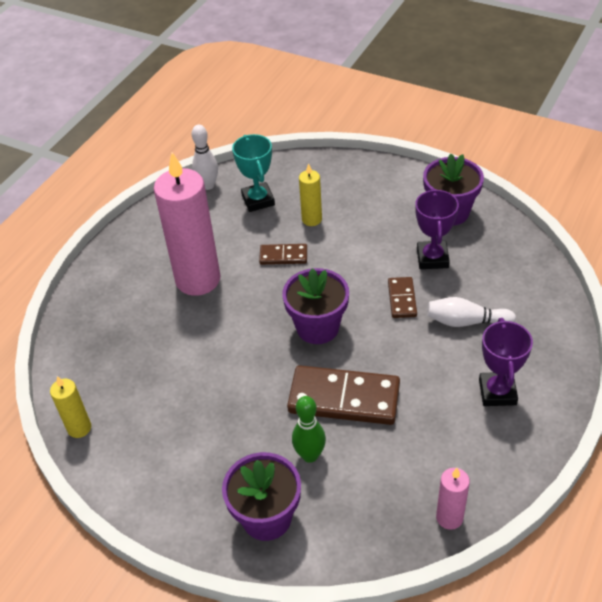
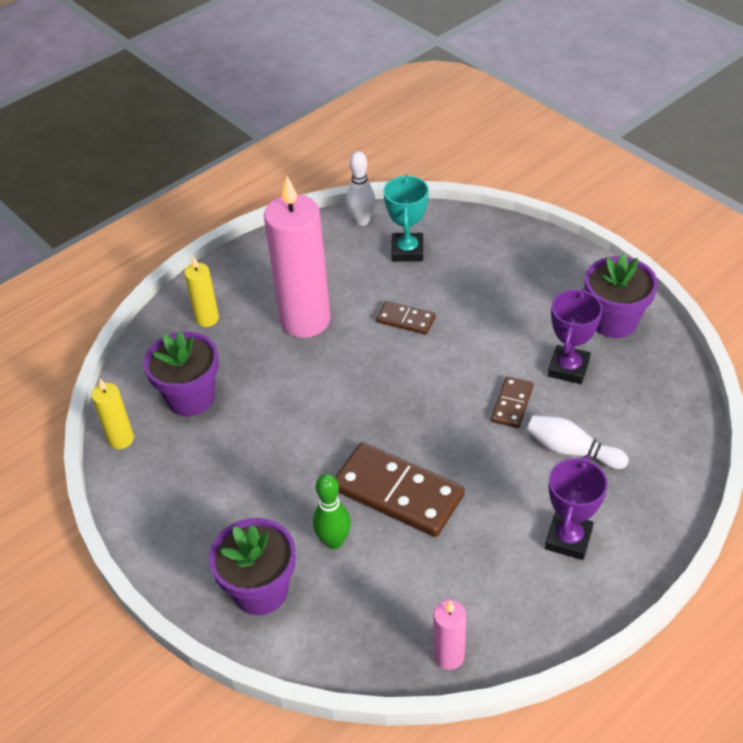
camera: 20 degrees right, 0 degrees up
(311, 219) = (455, 288): yellow candle -> yellow candle (207, 319)
(317, 327) = (406, 408): purple flower pot -> purple flower pot (190, 398)

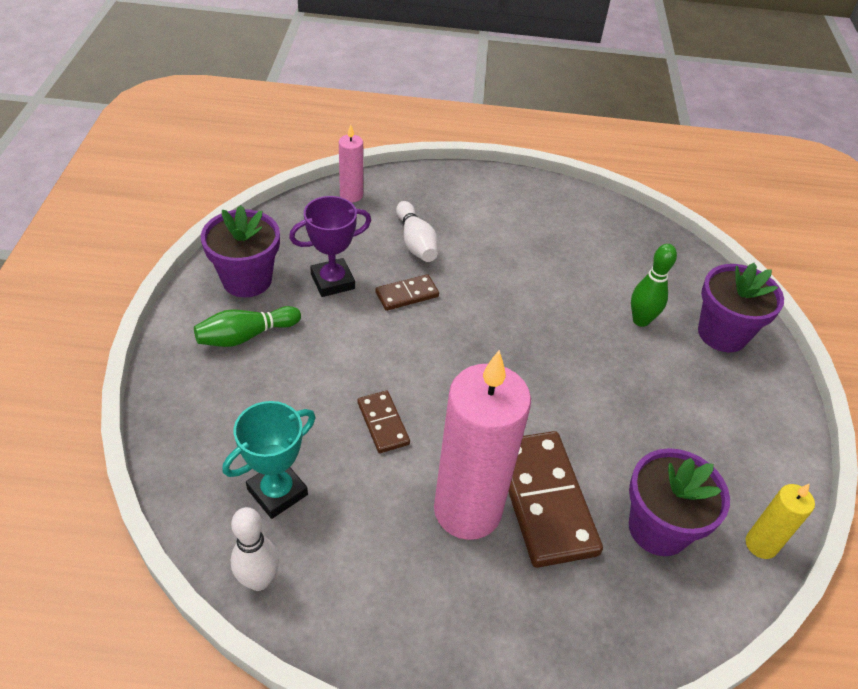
camera: 140 degrees left, 0 degrees up
(207, 319) = (562, 612): yellow candle -> none
(398, 492) = (562, 311): brown domino -> brown domino (544, 500)
(449, 656) = (632, 222): pink candle -> pink candle (351, 195)
(551, 294) = (246, 336): none -> green bowling pin
(568, 539) = (490, 211): purple trophy -> none

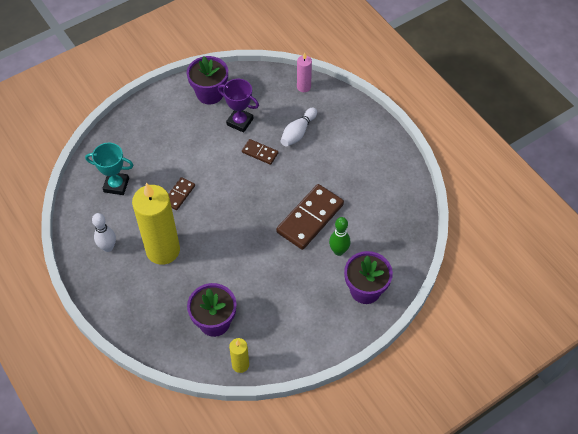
camera: 55 degrees right, 10 degrees up
(246, 336) = (179, 118): green bowling pin -> none
(259, 580) = (77, 207): white bowling pin -> white bowling pin (108, 247)
(467, 510) = (163, 250): pink candle -> yellow candle
(544, 500) = (191, 273): brown domino -> brown domino (310, 218)

